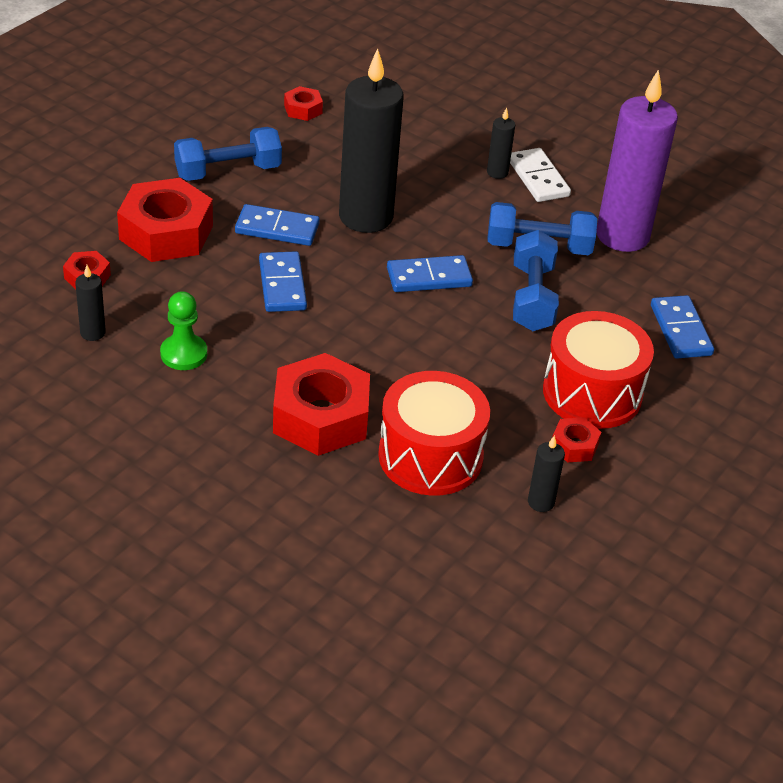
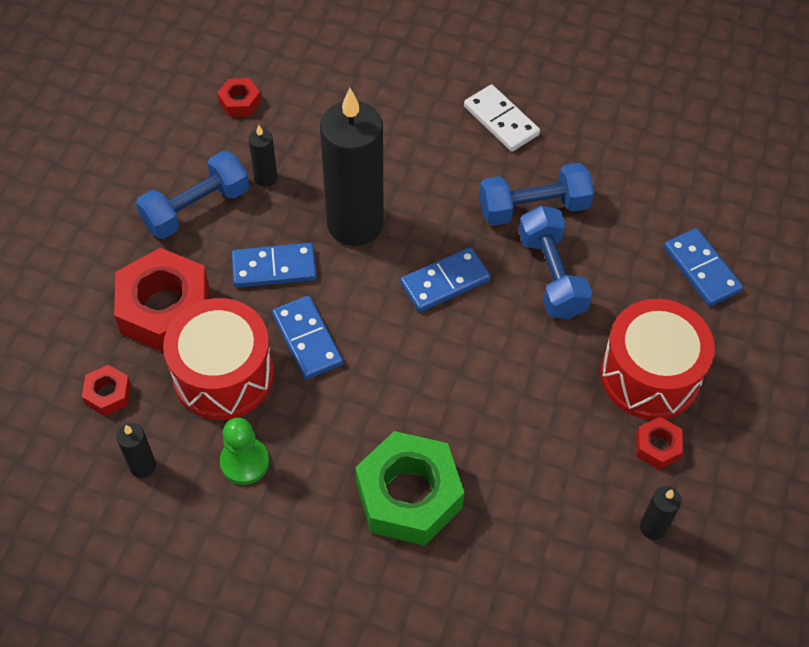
camera: 15 degrees left, 15 degrees up
(320, 417) = (408, 495): red nut -> green nut
(430, 456) = (530, 507): red drum -> red drum (223, 375)
(497, 172) = (459, 125): black candle -> black candle (266, 178)
(622, 235) = (606, 168): purple candle -> none

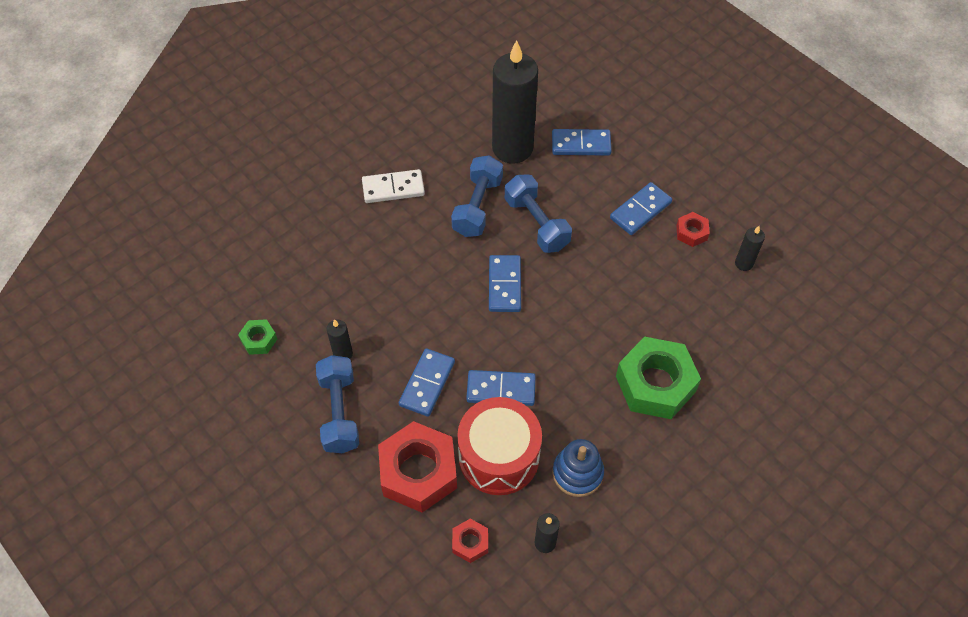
camera: 60 degrees left, 0 degrees up
(240, 102) = (259, 340): red nut -> green nut
(244, 462) = (577, 473): green pawn -> blue stacking toy
(355, 224) = (422, 316): black candle -> black candle (512, 148)
(551, 275) = (536, 223): blue dumbbell -> blue dumbbell turned 45 degrees clockwise
(650, 375) = (640, 210): red drum -> blue domino

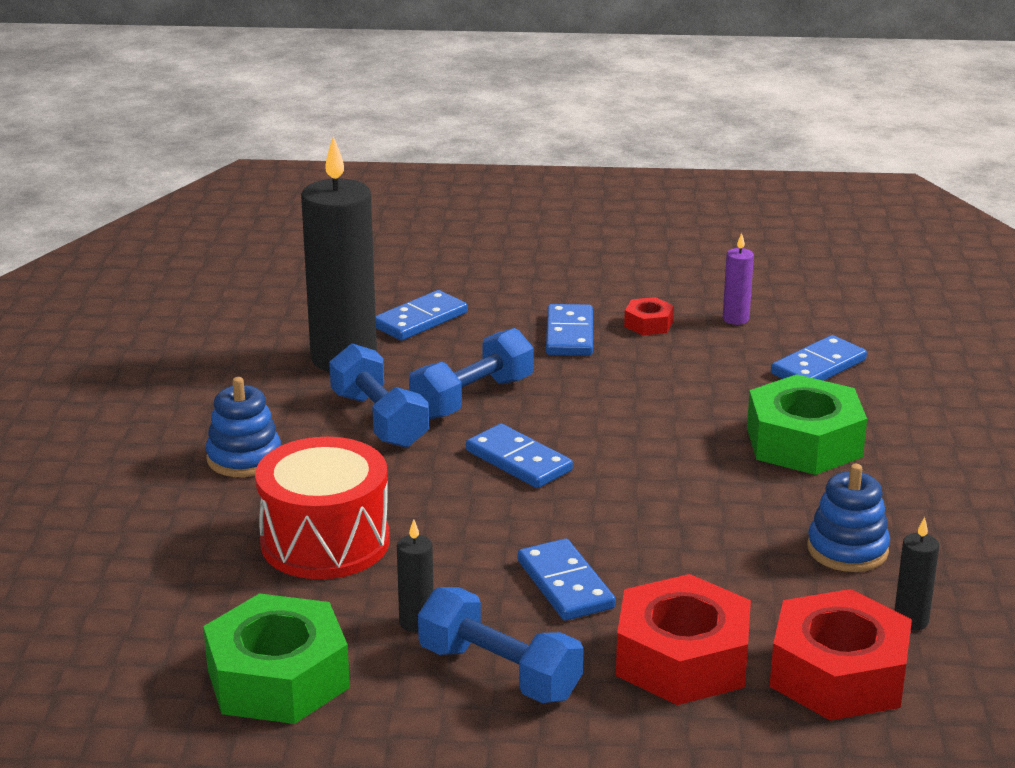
camera: 45 degrees left, 30 degrees down
(259, 340) = (278, 678): green nut -> green nut, size x2.15
(393, 188) = (244, 458): white domino -> blue stacking toy
(470, 543) = (838, 674): red nut -> red nut, size x2.15
(499, 456) = (747, 589): red drum -> red drum (325, 542)
(501, 390) = (657, 539): blue domino -> blue domino (818, 367)
(536, 223) = (472, 398): blue dumbbell -> blue dumbbell turned 60 degrees counterclockwise
(744, 263) = (735, 319): black candle -> purple candle

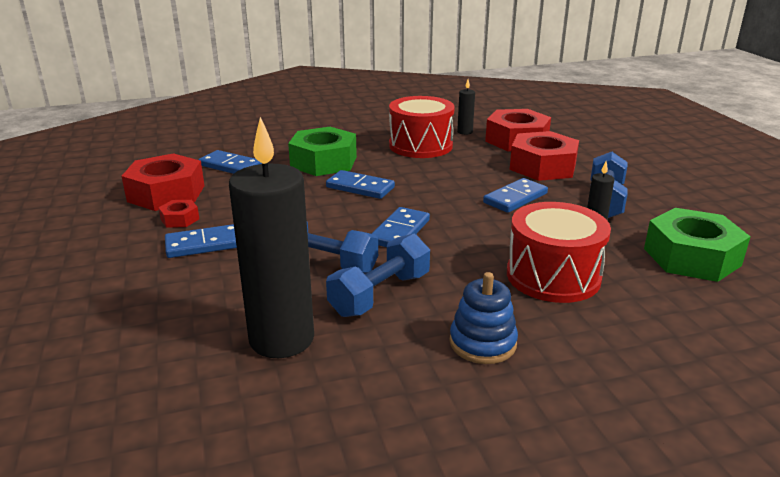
camera: 110 degrees left, 0 degrees up
(420, 320) = (190, 316): blue domino -> blue domino (360, 187)
(735, 319) = (166, 193): purple candle -> red nut
(847, 549) = (420, 146): blue stacking toy -> red drum

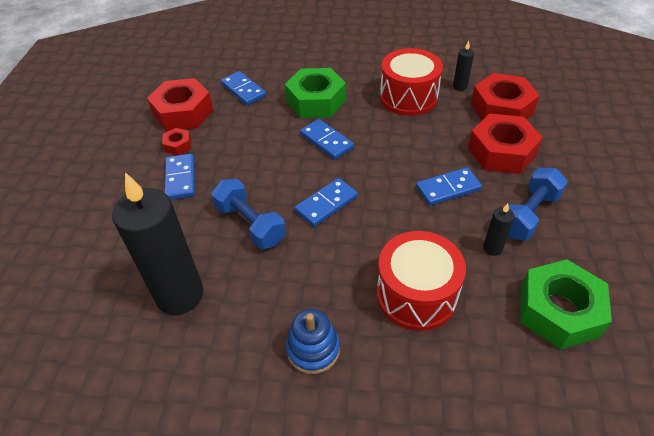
camera: 25 degrees right, 20 degrees up
(204, 244) = (180, 178): blue domino -> blue domino turned 75 degrees clockwise
(380, 294) = (270, 271): blue dumbbell -> none

